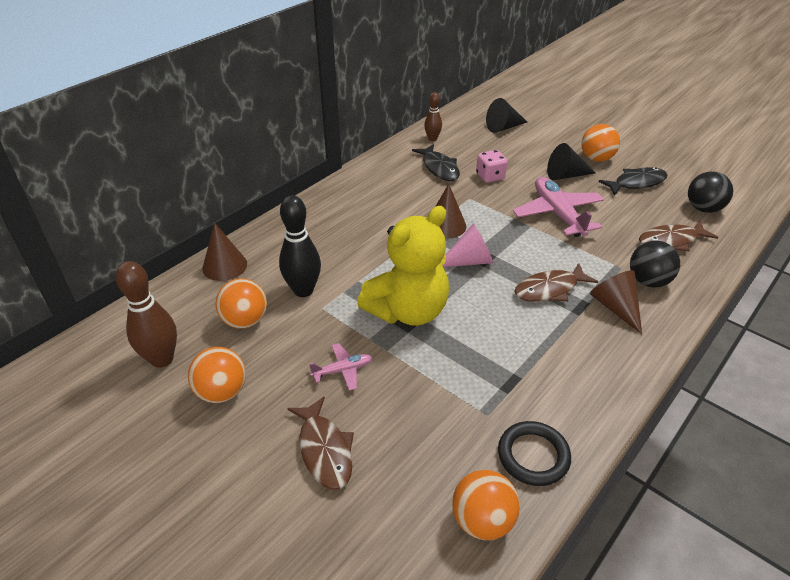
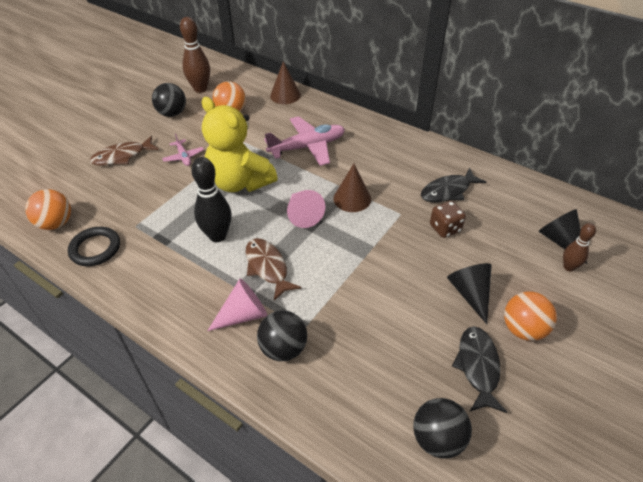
camera: 85 degrees right, 5 degrees up
(222, 392) = (172, 113): orange ball -> black ball
(303, 290) = (261, 131): black bowling pin -> black bowling pin (217, 236)
(432, 139) = (505, 184): brown bowling pin -> brown bowling pin (569, 267)
(490, 177) = (445, 228): pink dice -> brown dice
(557, 214) = (389, 281): pink plane -> pink plane (307, 147)
(615, 308) = (243, 315): brown cone -> pink cone
(636, 183) = (478, 367): black fish -> black fish turned 150 degrees counterclockwise
(671, 241) = (358, 384): brown fish -> none

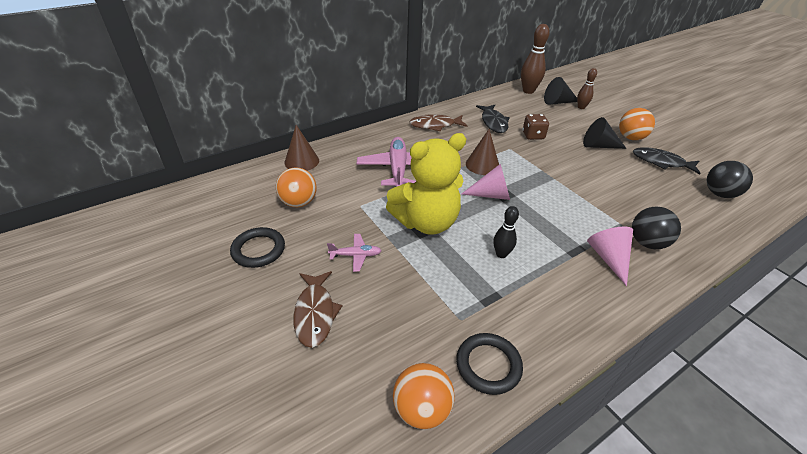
camera: 70 degrees left, 5 degrees down
(172, 113) = (258, 250): black ball -> black ring
(200, 89) = (227, 216): brown bowling pin -> brown bowling pin (528, 91)
(217, 236) = (501, 254): black bowling pin -> black bowling pin, size x0.59
(267, 267) = (553, 231): brown fish -> brown fish (435, 125)

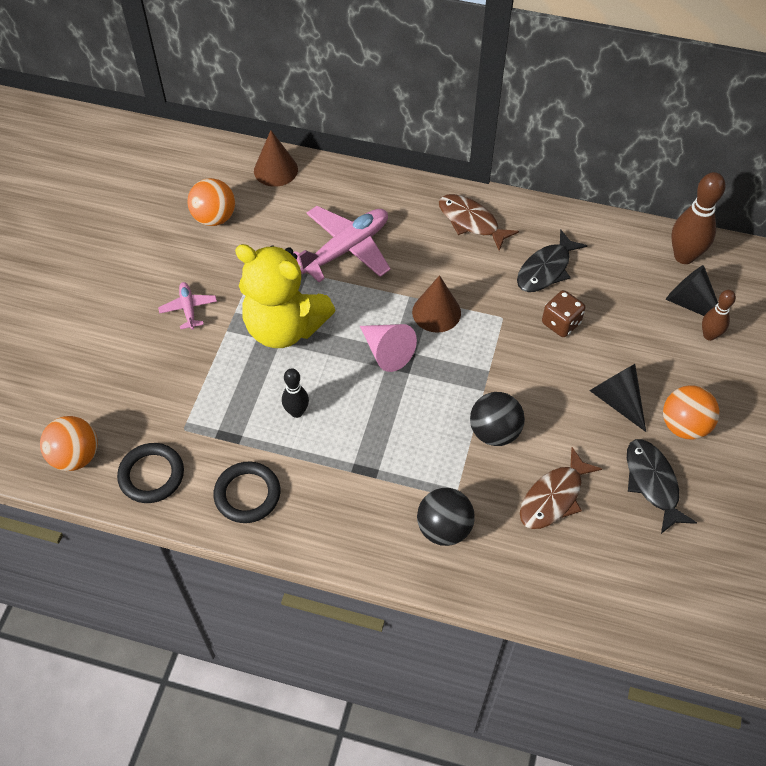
camera: 50 degrees right, 15 degrees up
(258, 250) = (131, 242): black ring -> black ring (247, 494)
(315, 313) = (102, 331): brown fish -> brown fish (554, 497)
(356, 255) = (188, 308): pink plane -> pink plane turned 150 degrees counterclockwise
(608, 258) = (380, 503): pink cone -> none
(719, 194) = (639, 571): black ball -> black ball (494, 432)

